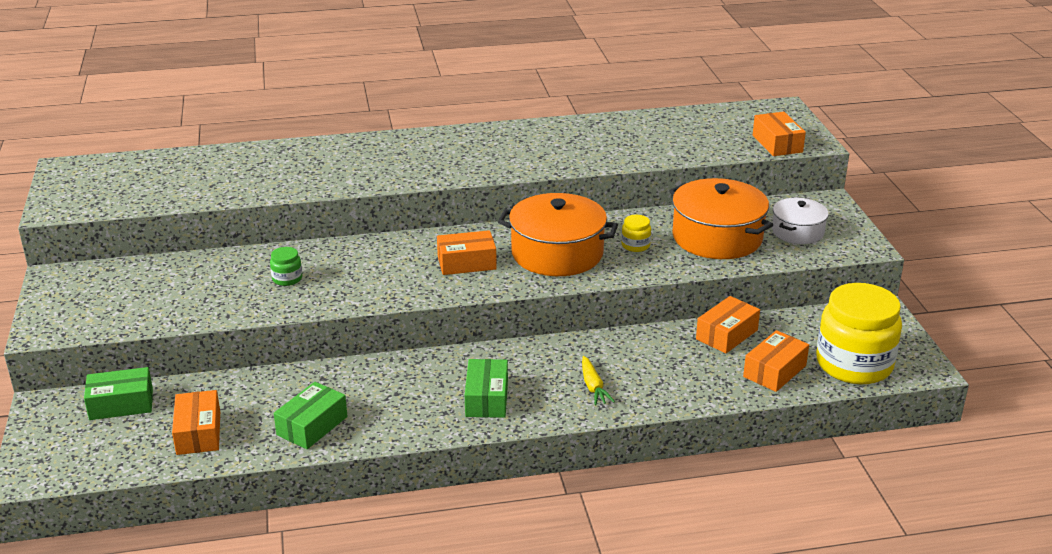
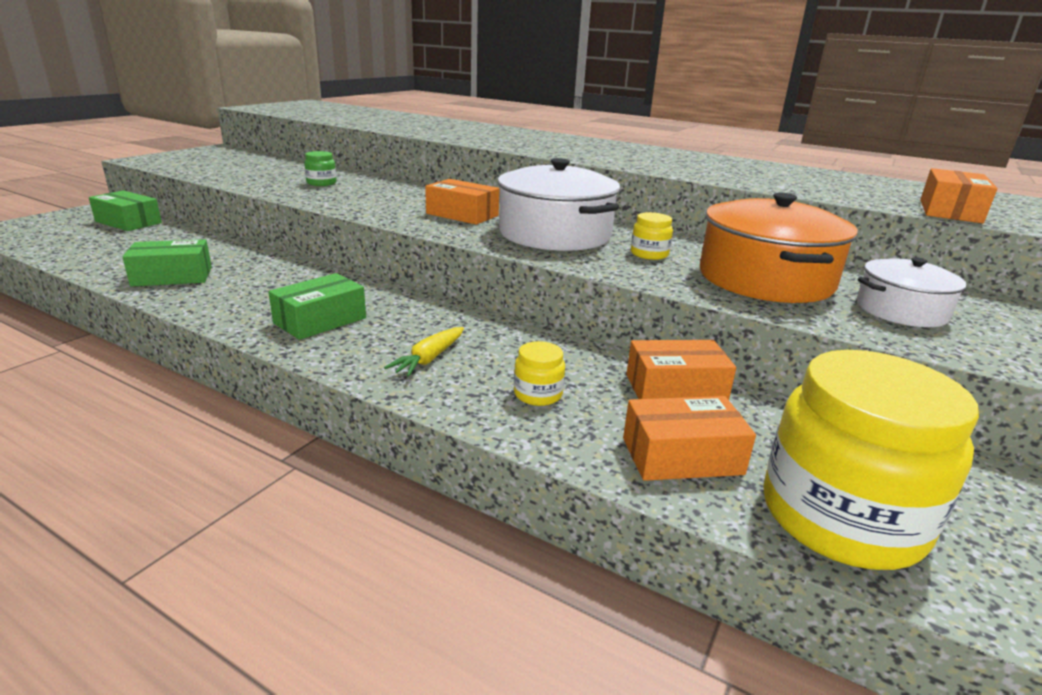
camera: 40 degrees right, 5 degrees down
(199, 433) = (114, 250): orange box -> none
(557, 253) = (555, 234): orange pot -> white pot
(676, 375) = (538, 394): none -> yellow jar

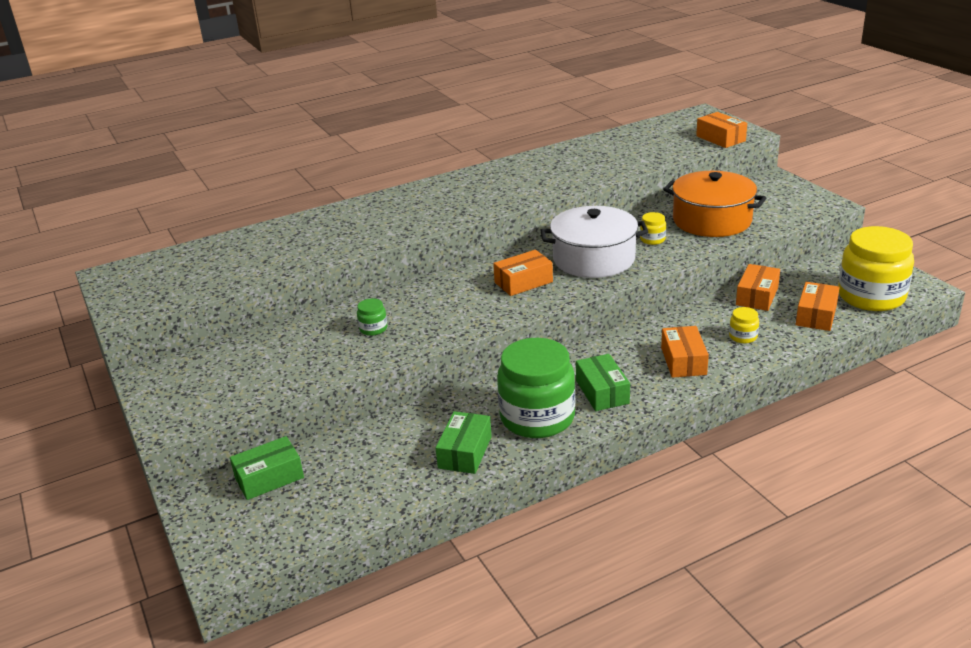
camera: 55 degrees left, 5 degrees up
(249, 297) = (537, 417): none -> green jar
(429, 359) = (683, 361): yellow carrot -> orange box
(901, 310) = (770, 203): white pot -> none

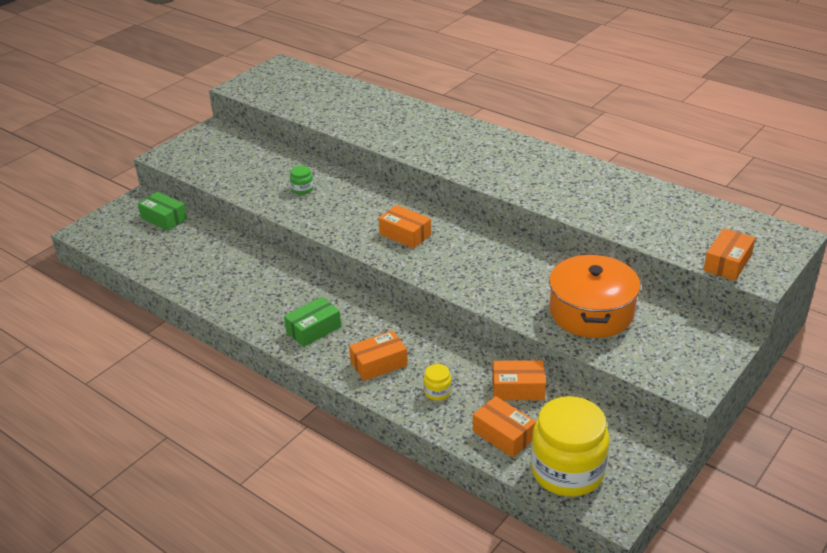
camera: 65 degrees right, 5 degrees up
(465, 452) = (214, 285): green box -> none
(537, 417) = (267, 306): green jar -> none
(593, 259) = (466, 260): white pot -> none
(652, 239) = (525, 284): yellow jar -> none
(816, 315) = (503, 434): orange box -> orange box turned 45 degrees clockwise

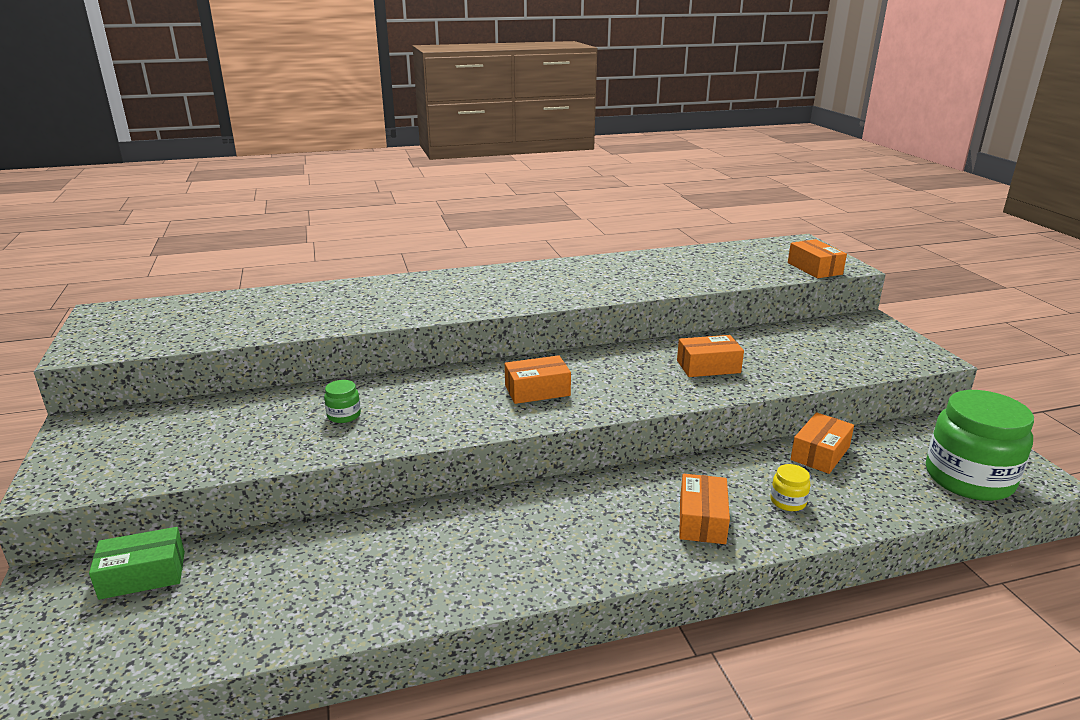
camera: 55 degrees left, 10 degrees down
(313, 329) = (585, 541): green box -> none
(503, 434) = (890, 490): orange box -> orange box (708, 366)
(567, 471) = (968, 478): yellow jar -> green jar
(591, 312) = (783, 355): orange pot -> none

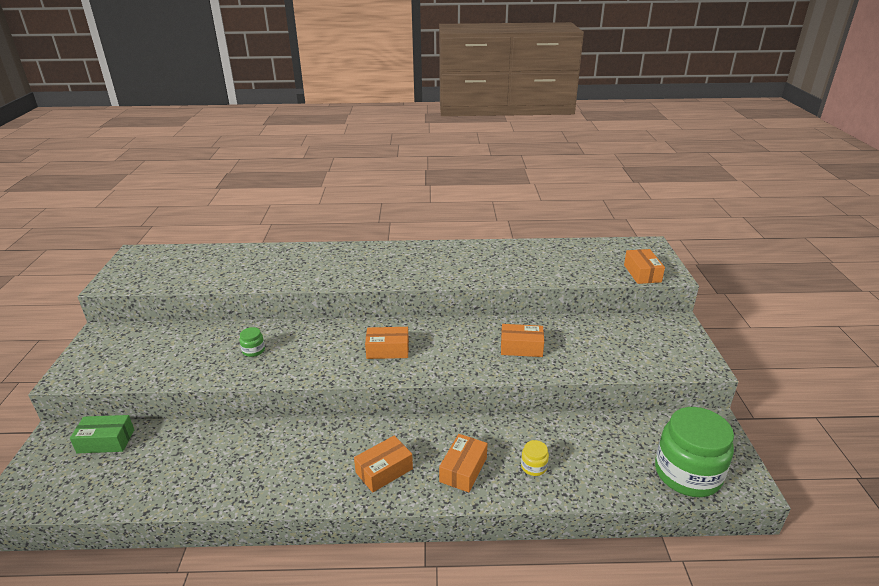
camera: 15 degrees right, 5 degrees up
(820, 453) = (582, 430): orange box -> orange box (384, 471)

